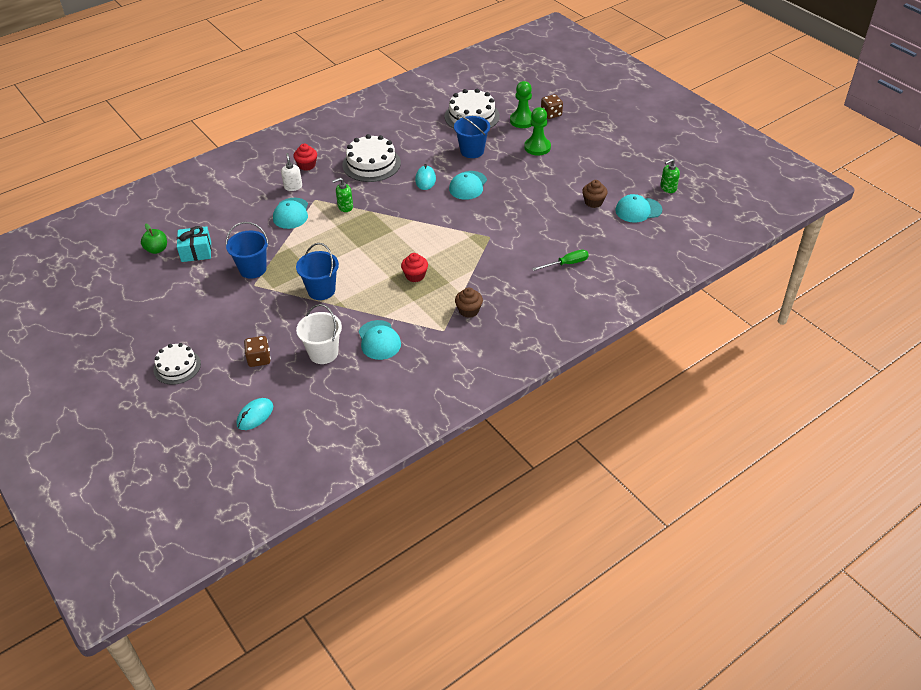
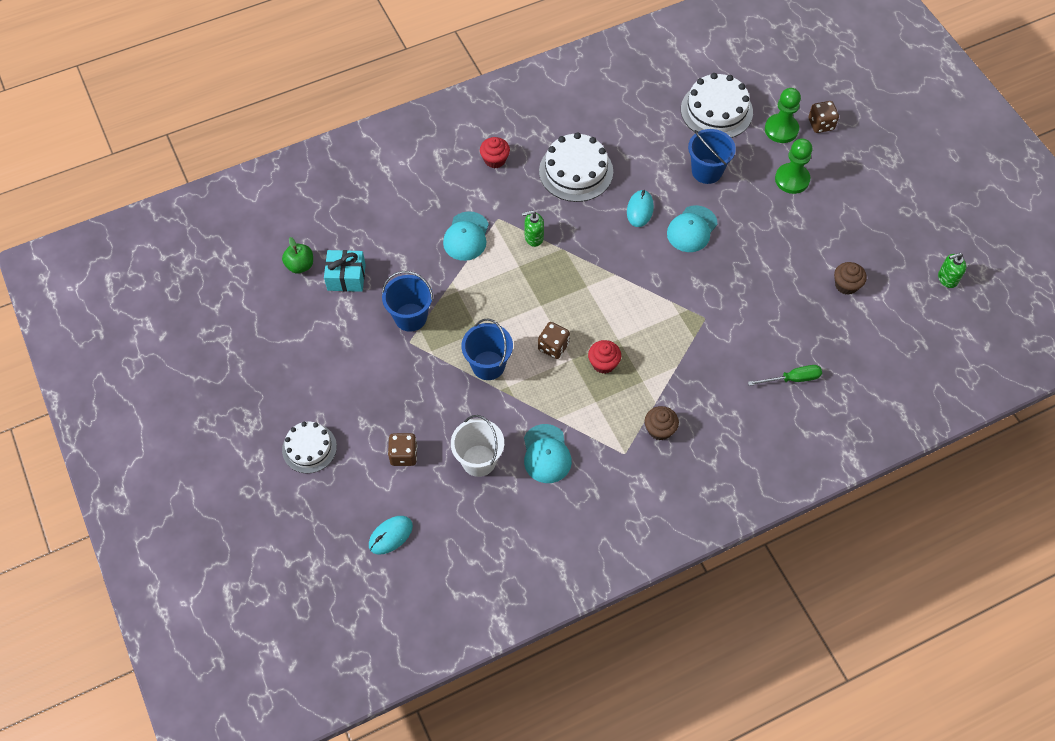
camera: 10 degrees right, 15 degrees up
(293, 186) = (474, 192): white soap dispenser -> none
(372, 271) = (553, 346): none -> brown dice
(638, 210) = (900, 308): turquoise cap -> none

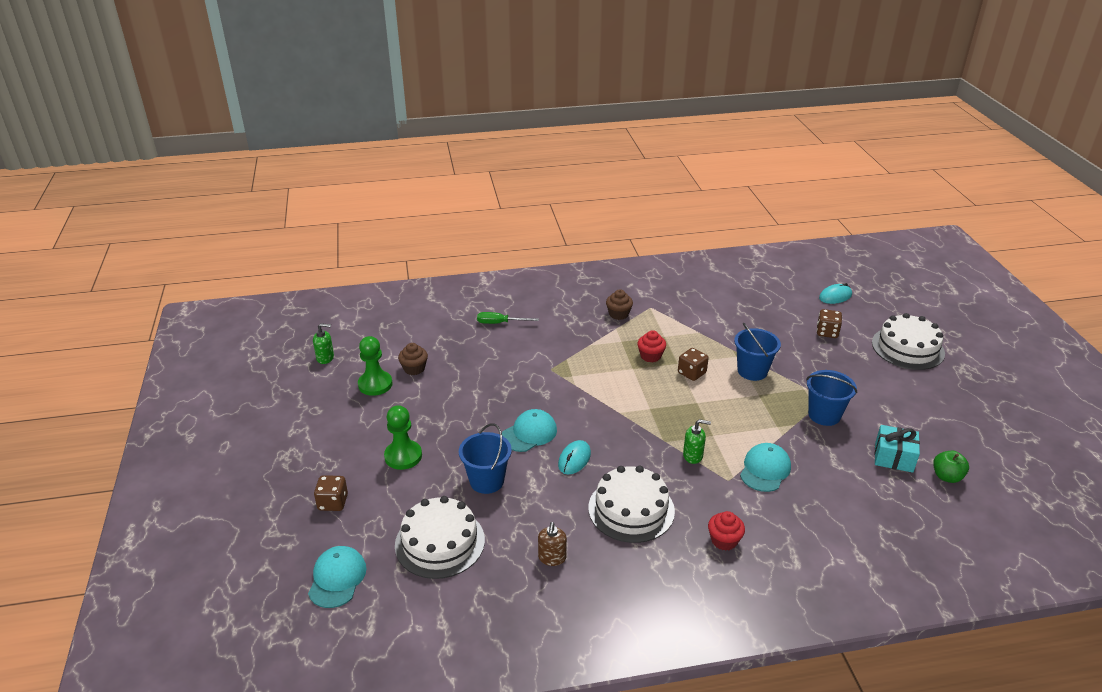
camera: 165 degrees left, 25 degrees down
(309, 448) = (907, 348): white cake -> white cake, size x1.54
(479, 460) = (766, 320): white bucket -> none
(546, 454) = (711, 316): turquoise cap -> turquoise cap (337, 578)
(625, 117) = (552, 558): none -> brown soap dispenser
(781, 129) = (380, 506): green pawn -> green pawn (375, 384)

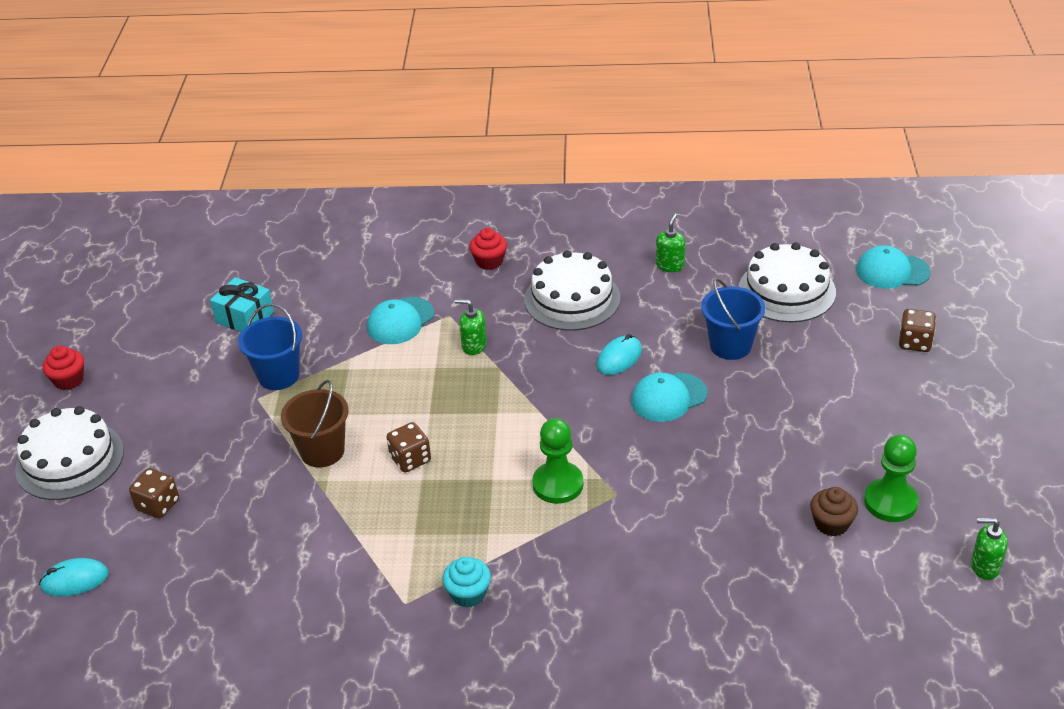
camera: 165 degrees left, 5 degrees up
(337, 578) = (892, 271): turquoise cap -> turquoise cap turned 75 degrees clockwise
(403, 456) = (836, 387): green pawn -> green pawn (558, 484)
(500, 323) = (682, 603): green screwdriver -> none
(552, 558) = (670, 265): brown soap dispenser -> green soap dispenser
(618, 314) = (468, 594): brown cupcake -> turquoise cupcake
(650, 356) = (455, 497): red cupcake -> red cupcake (69, 380)
(752, 371) = (322, 451): blue bucket -> brown bucket
(947, 476) = (208, 292): green apple -> none

